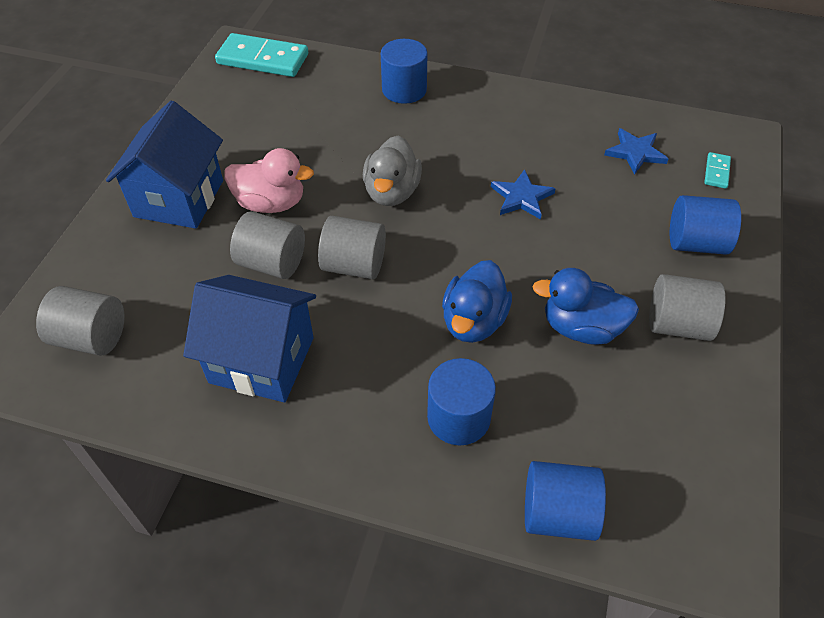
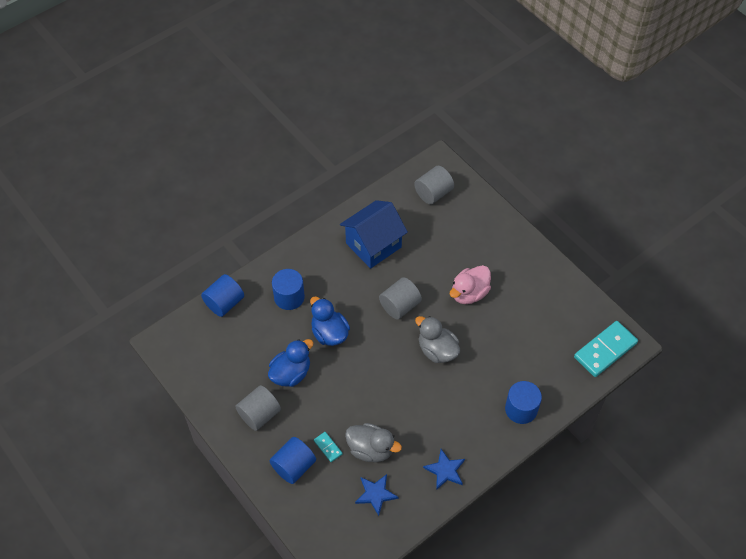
camera: 125 degrees right, 5 degrees up
(179, 198) = (501, 257): blue house -> none
(272, 263) = (427, 274): grey cylinder -> none
(521, 197) = (387, 408): blue star -> blue star (445, 470)
(590, 184) = (371, 449): none -> grey duck
(716, 172) = (328, 525): turquoise domino -> turquoise domino (328, 447)

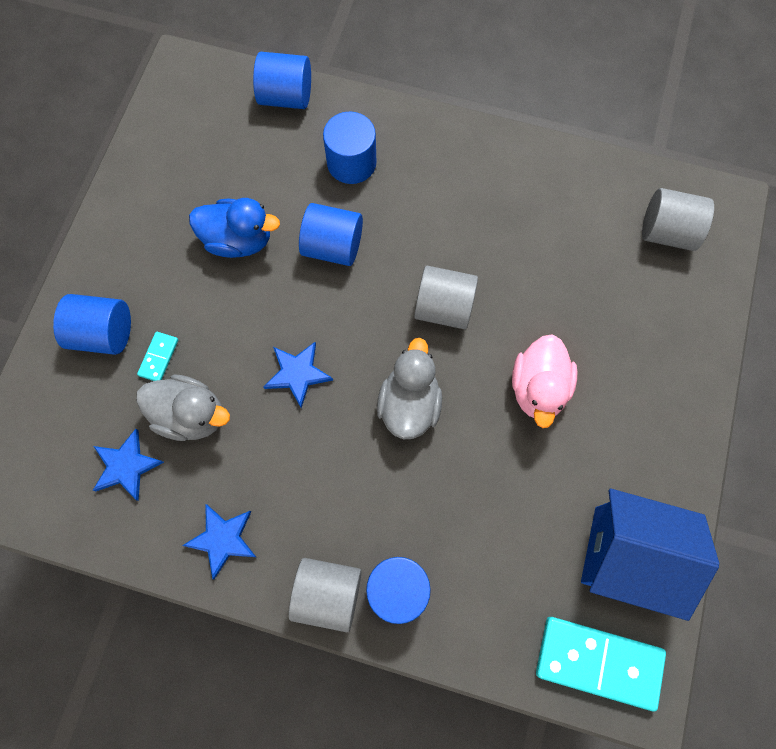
camera: 55 degrees right, 15 degrees up
(259, 414) = (153, 243): grey cylinder -> grey cylinder (328, 594)
(329, 333) = (333, 247): blue duck -> blue cylinder
(371, 449) = (191, 415): grey duck -> grey duck turned 60 degrees counterclockwise
(373, 245) = (514, 211): blue house -> blue house (626, 555)
(385, 389) = (298, 374): none -> blue star
(469, 293) = (538, 388): pink duck -> pink duck turned 90 degrees counterclockwise

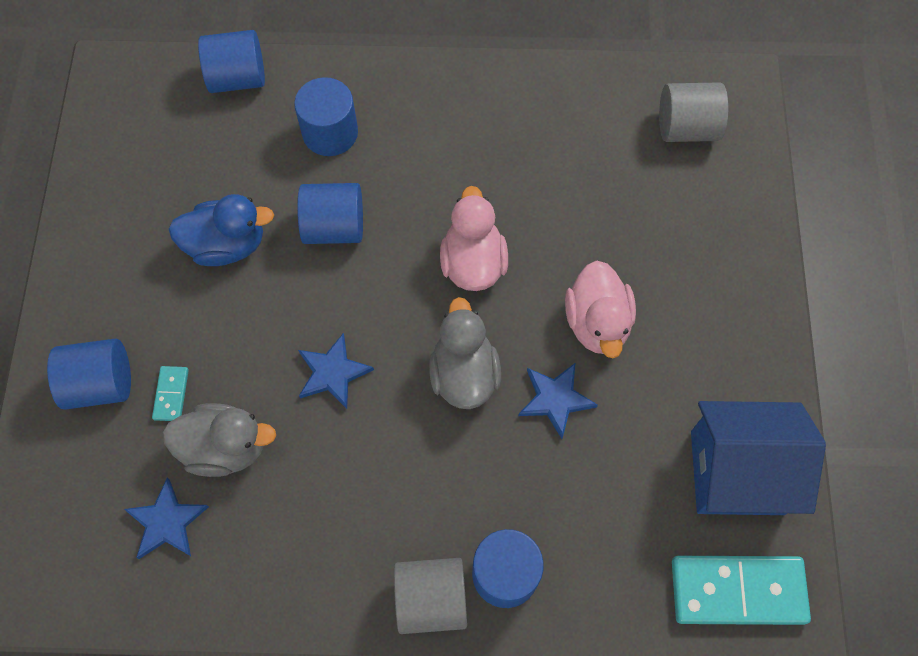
camera: 15 degrees left, 5 degrees down
(222, 539) = (298, 572): blue star -> blue star (555, 399)
(443, 307) = (473, 263): grey cylinder -> pink duck

